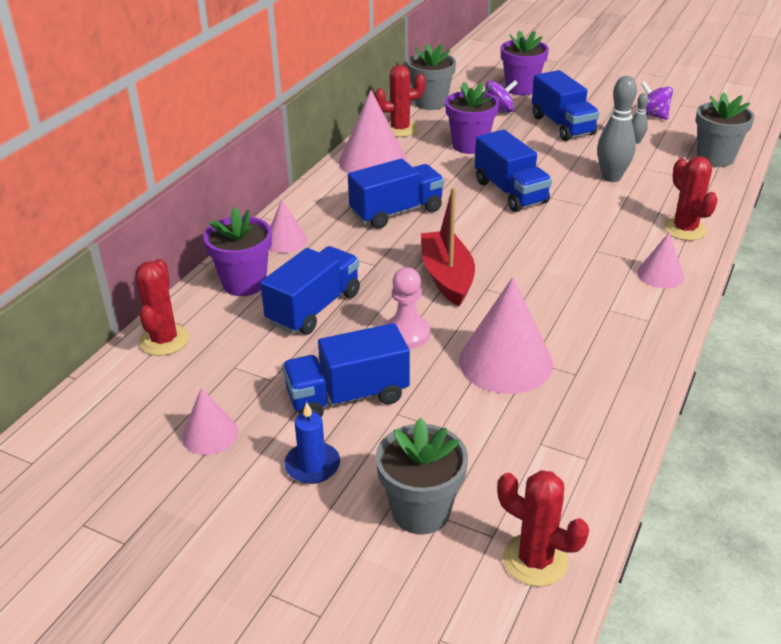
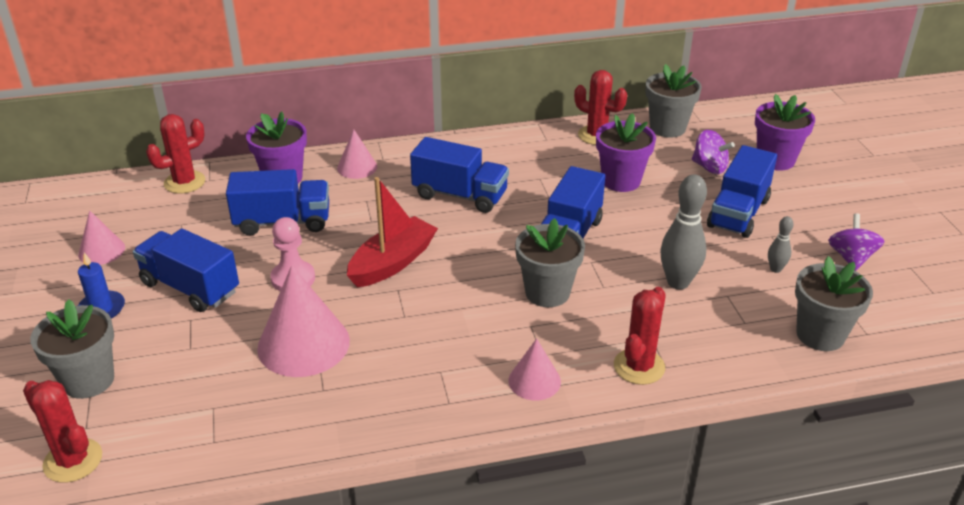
camera: 50 degrees right, 0 degrees up
(372, 161) = (524, 148): pink cone -> none
(535, 560) = (73, 460): red cactus -> red cactus turned 45 degrees counterclockwise
(566, 228) = (547, 292): none -> grey flower pot

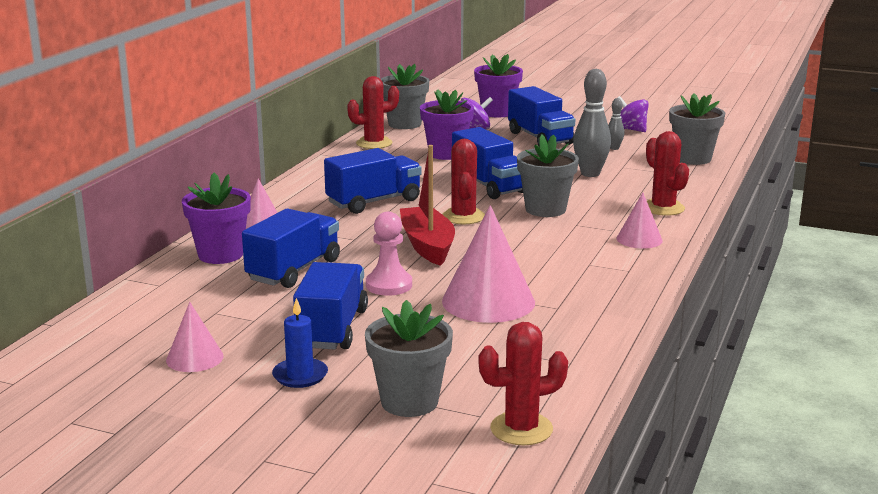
camera: 55 degrees left, 15 degrees down
(184, 182) = (141, 296): red cactus -> red cactus (463, 217)
(190, 287) = (332, 329): blue truck -> blue truck turned 120 degrees clockwise

